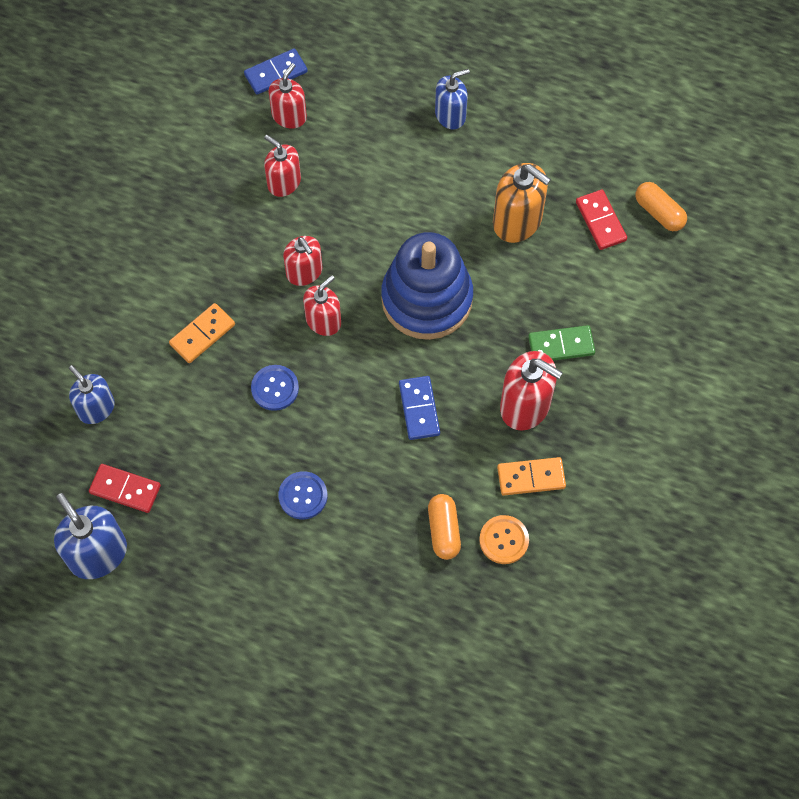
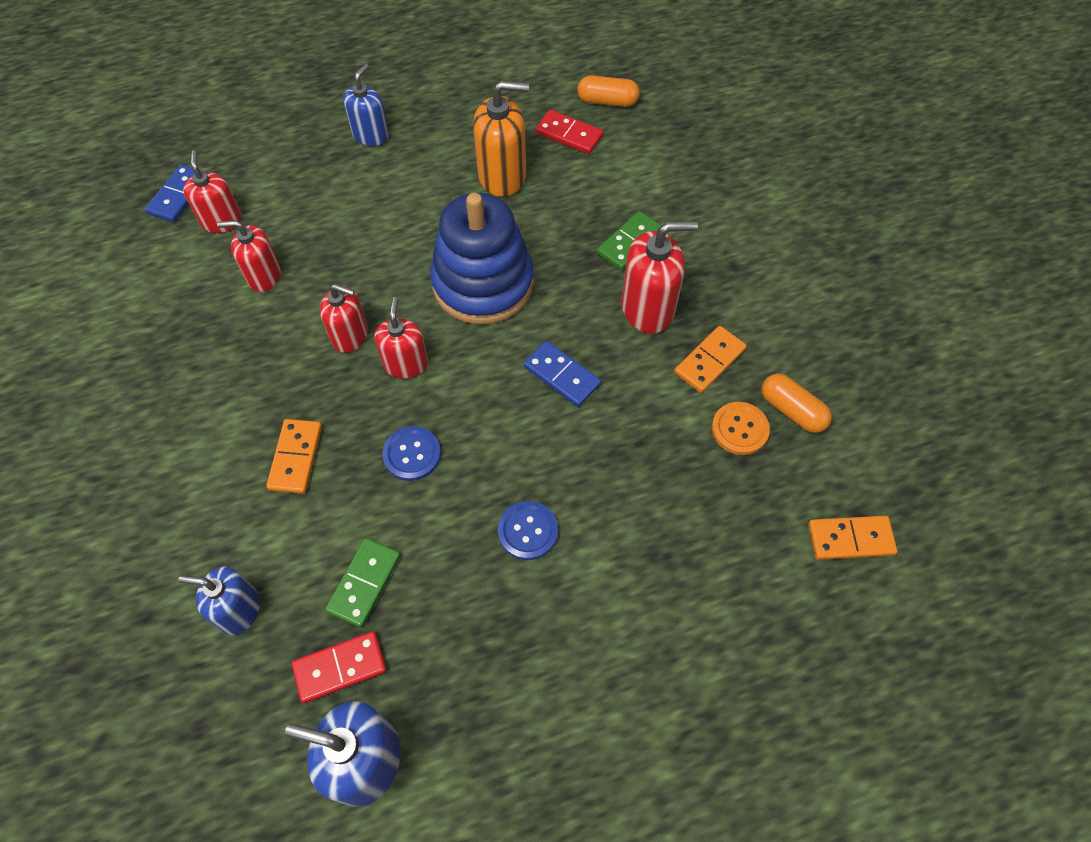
camera: 40 degrees left, 5 degrees down
(179, 449) = (364, 583): none -> green domino
(443, 530) = (682, 461): orange capsule -> orange capsule (792, 410)
(504, 668) = (850, 539): none -> orange domino

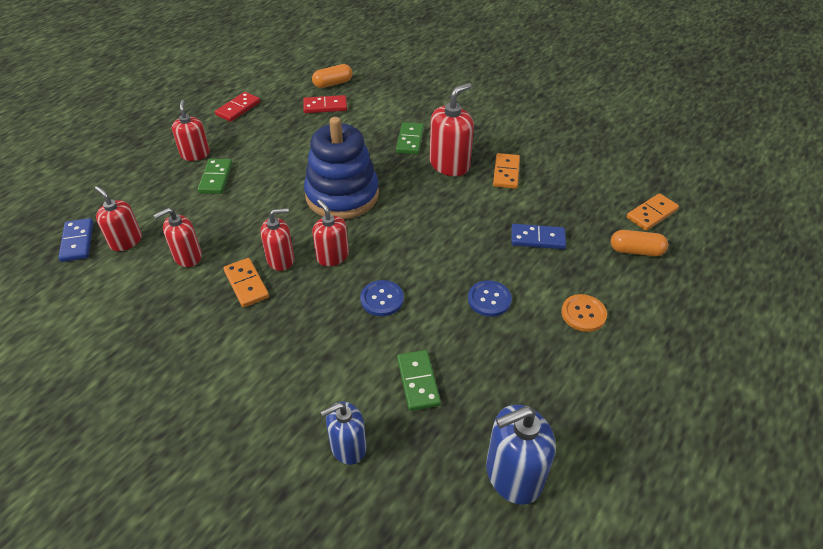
camera: 35 degrees left, 15 degrees down
(296, 457) = (306, 341): orange domino -> orange domino (246, 284)
(340, 668) = (447, 436): red domino -> red domino (238, 108)
(367, 182) = (216, 178): none -> green domino
(370, 135) = (195, 154): blue soap dispenser -> red soap dispenser
(502, 176) = (303, 140): orange soap dispenser -> none
(562, 375) = (433, 216): blue domino -> blue domino (537, 238)
(739, 429) = (552, 194): orange button -> orange button (583, 314)
(792, 410) = (568, 174): orange capsule -> orange capsule (636, 251)

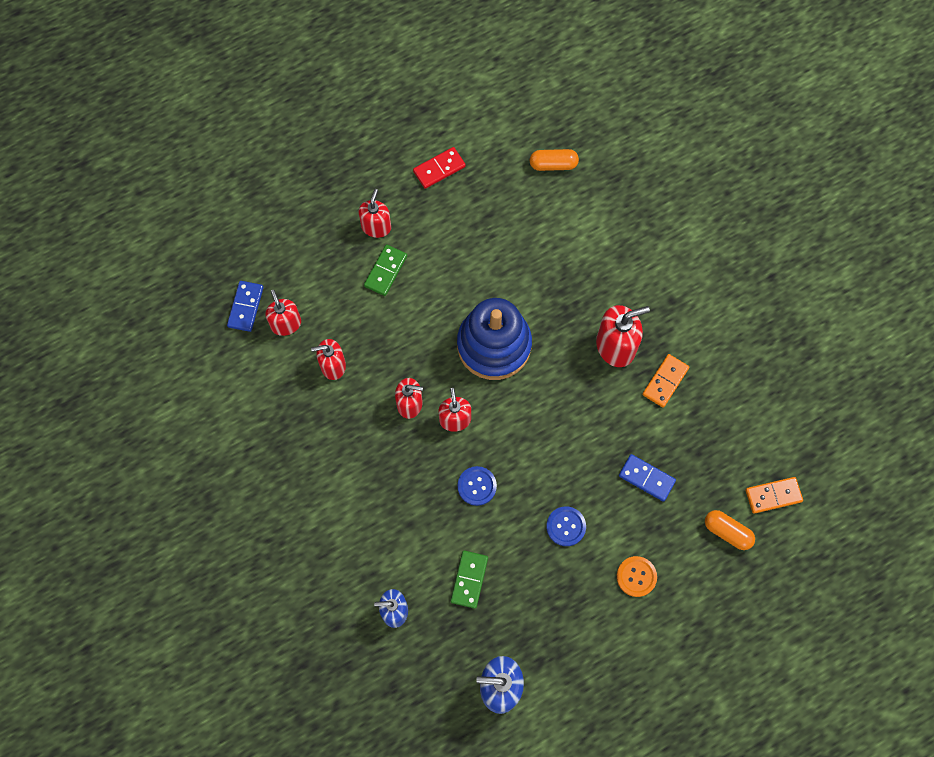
camera: 25 degrees right, 25 degrees up
(246, 284) = (372, 420): orange domino -> none
(325, 106) = (530, 201): red domino -> none
(410, 140) = (593, 293): green domino -> none

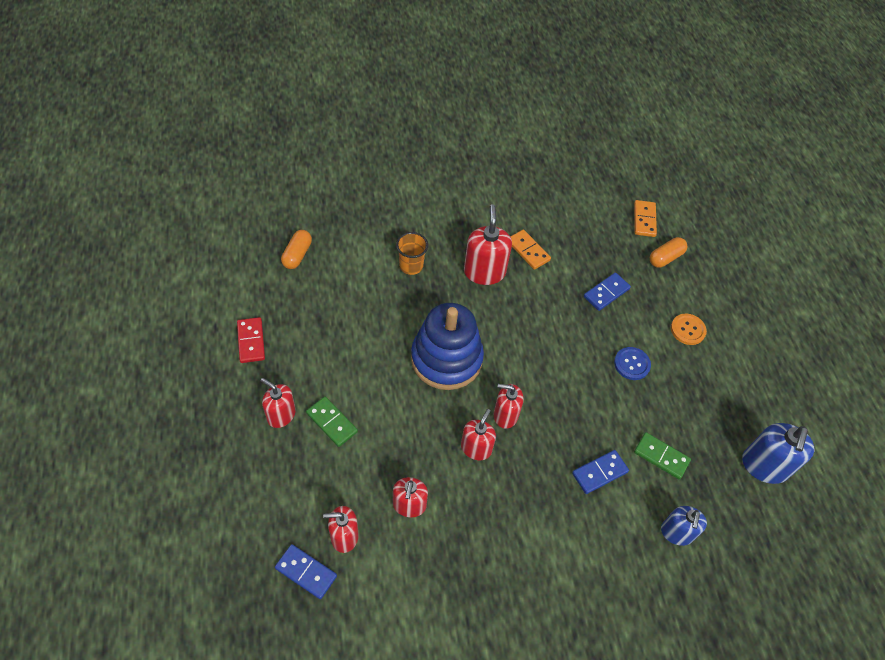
camera: 75 degrees left, 15 degrees down
(428, 524) = (599, 473): none -> blue domino
(477, 486) = (575, 419): blue button -> none
(590, 273) = (411, 266): none -> orange cup

